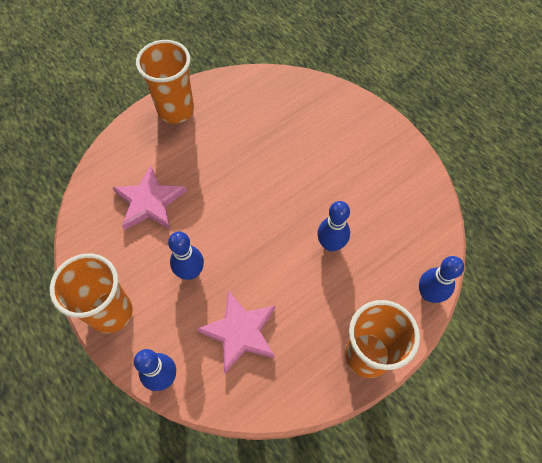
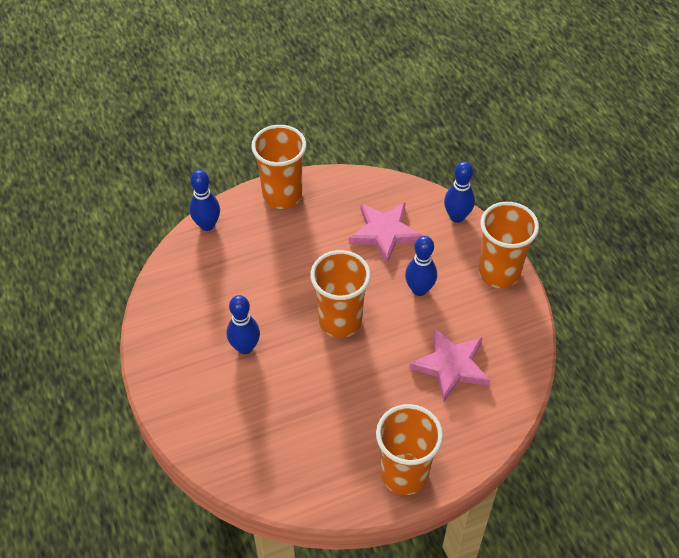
camera: 165 degrees left, 10 degrees down
(259, 220) = (340, 321): none -> orange cup
(330, 244) = (277, 283): blue bowling pin -> blue bowling pin (245, 347)

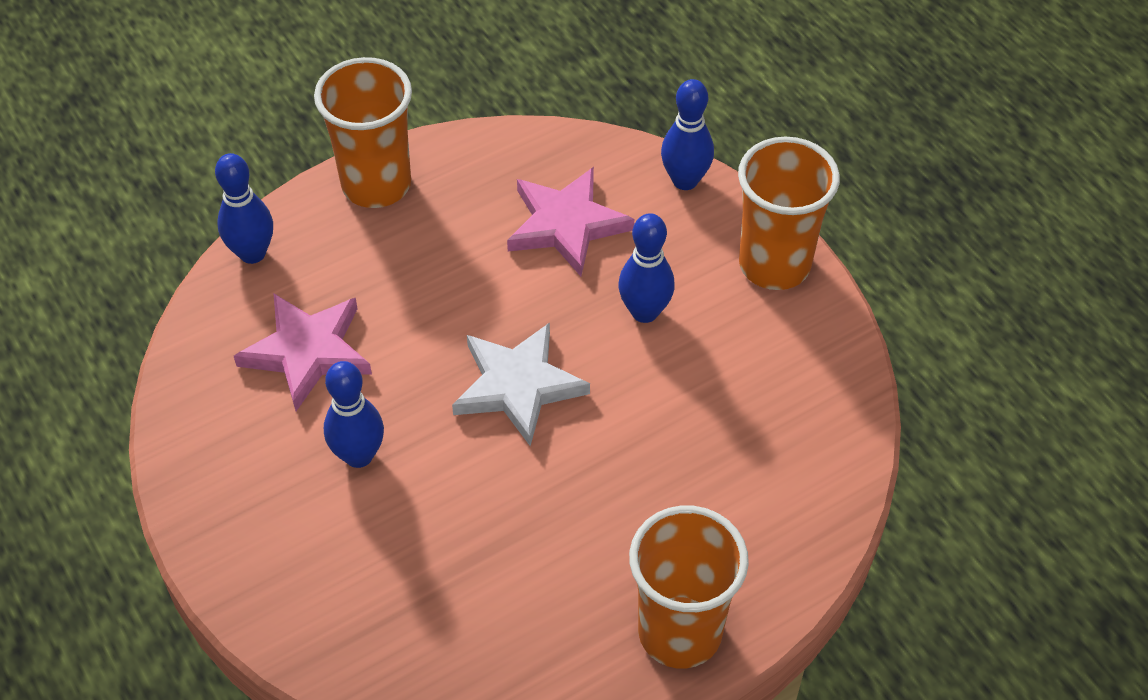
camera: 10 degrees left, 0 degrees up
(340, 321) = (518, 386): orange cup -> white star
(451, 366) = (724, 434): pink star -> pink star (307, 352)

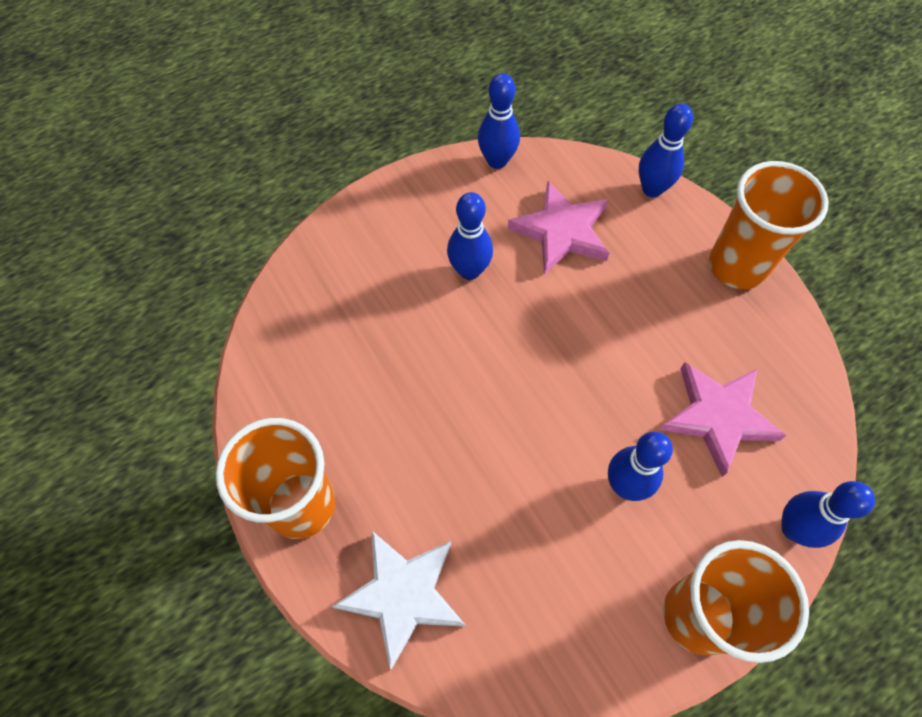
camera: 90 degrees right, 10 degrees up
(179, 421) = (497, 161): none -> blue bowling pin
(518, 386) = (538, 379): white star -> white star (403, 595)

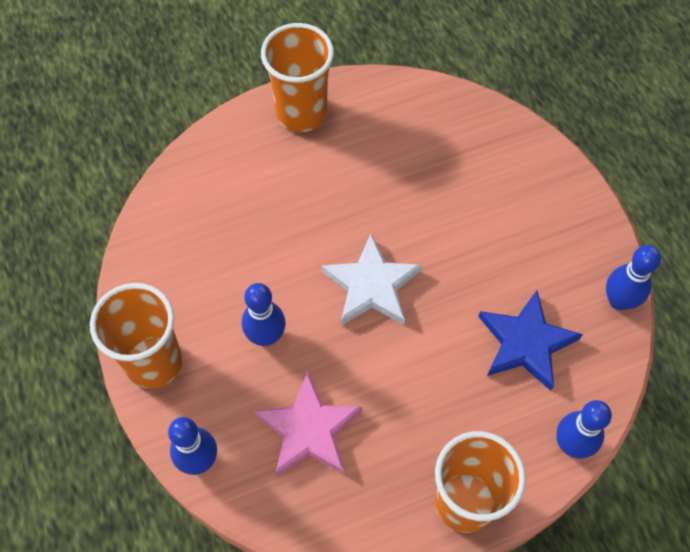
camera: 100 degrees right, 0 degrees up
(403, 595) = (222, 169): white star -> white star (371, 286)
(469, 270) = (490, 254): blue bowling pin -> none
(561, 231) = (526, 343): pink star -> blue star

